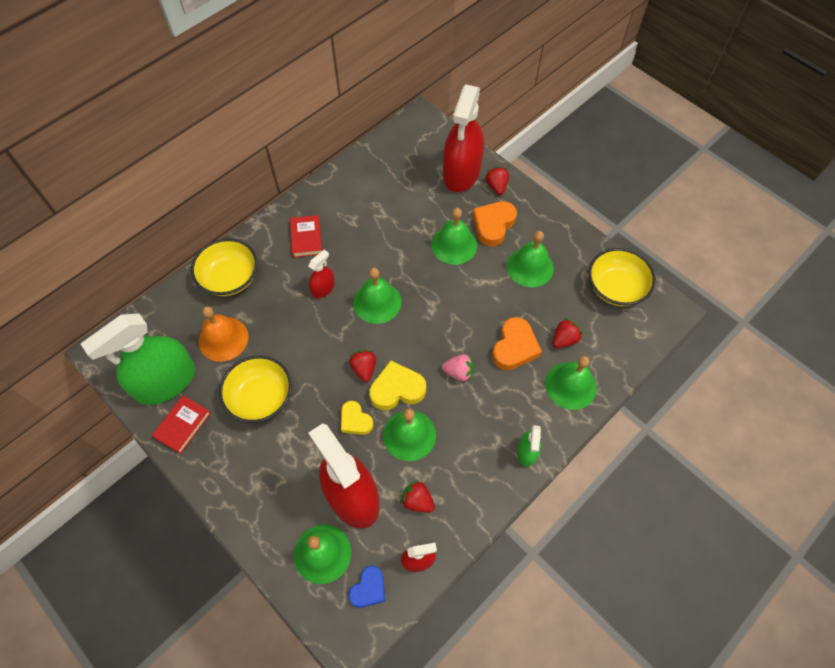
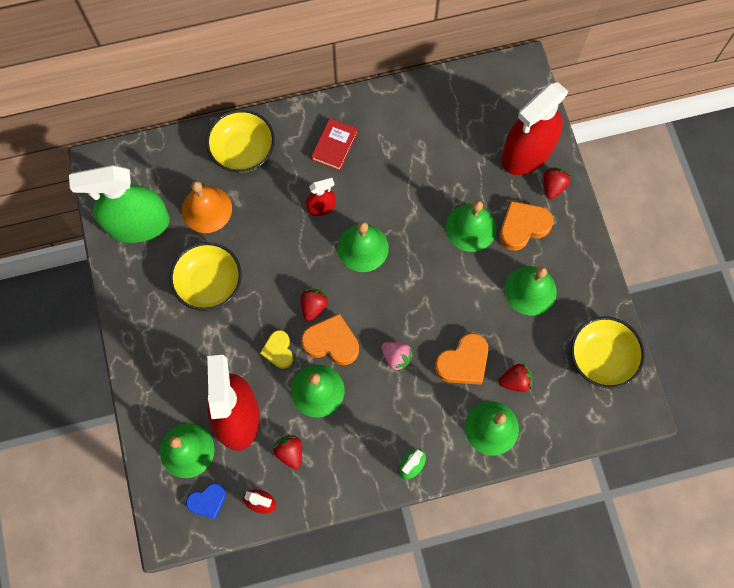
camera: 30 degrees right, 10 degrees up
(183, 425) = (132, 272): red book -> none
(397, 389) = (331, 342): yellow heart -> orange heart

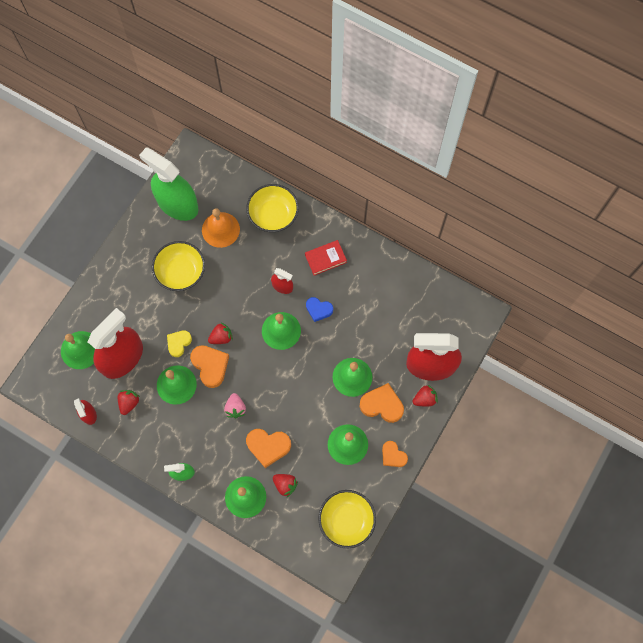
camera: 45 degrees right, 0 degrees up
(207, 501) = (63, 386): blue heart -> blue heart (318, 310)
(579, 261) = (393, 455): none -> orange heart

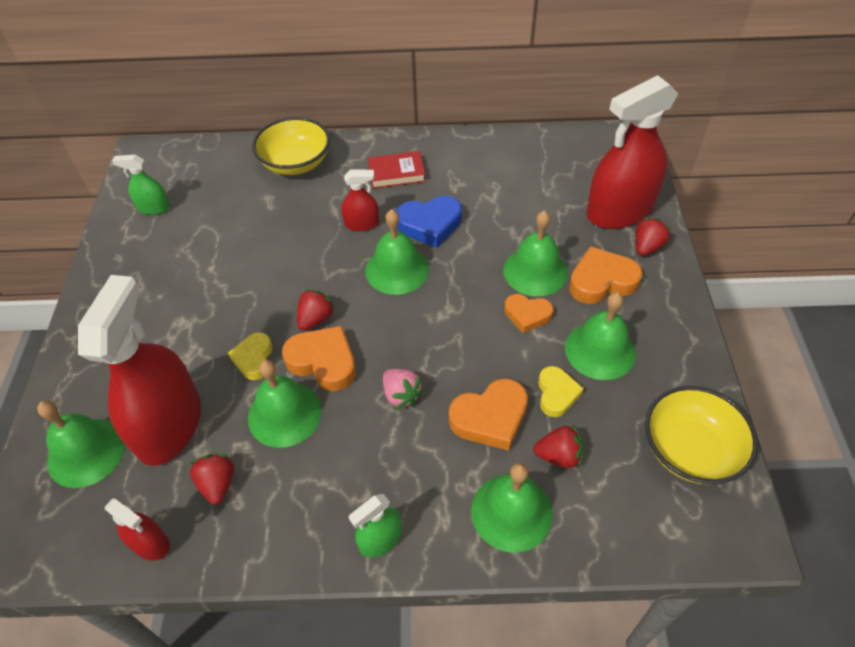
camera: 30 degrees left, 20 degrees down
(177, 204) = (154, 208): green spray bottle -> green spray bottle, size x0.46
(181, 272) = (203, 274): yellow bowl -> none
(220, 229) = (233, 206): orange bell -> none
(308, 454) = (556, 394): none -> yellow heart
(318, 310) = (430, 224): blue heart -> blue heart, size x1.54
(325, 258) = (396, 173): red book -> red book turned 45 degrees clockwise
(393, 455) = (671, 329): orange heart -> orange heart (527, 315)

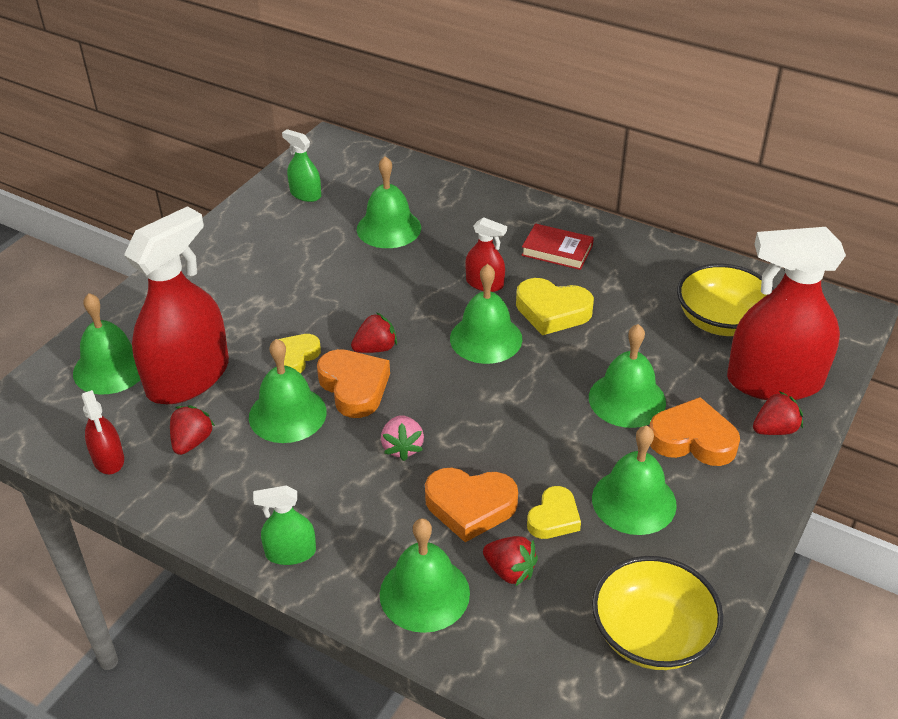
camera: 30 degrees right, 10 degrees down
(249, 209) = (389, 228): none -> green bell
(296, 163) = (464, 204): yellow bowl -> yellow bowl (721, 321)
(430, 224) = (552, 311): blue heart -> yellow heart
(527, 315) = (584, 435): orange heart -> none

